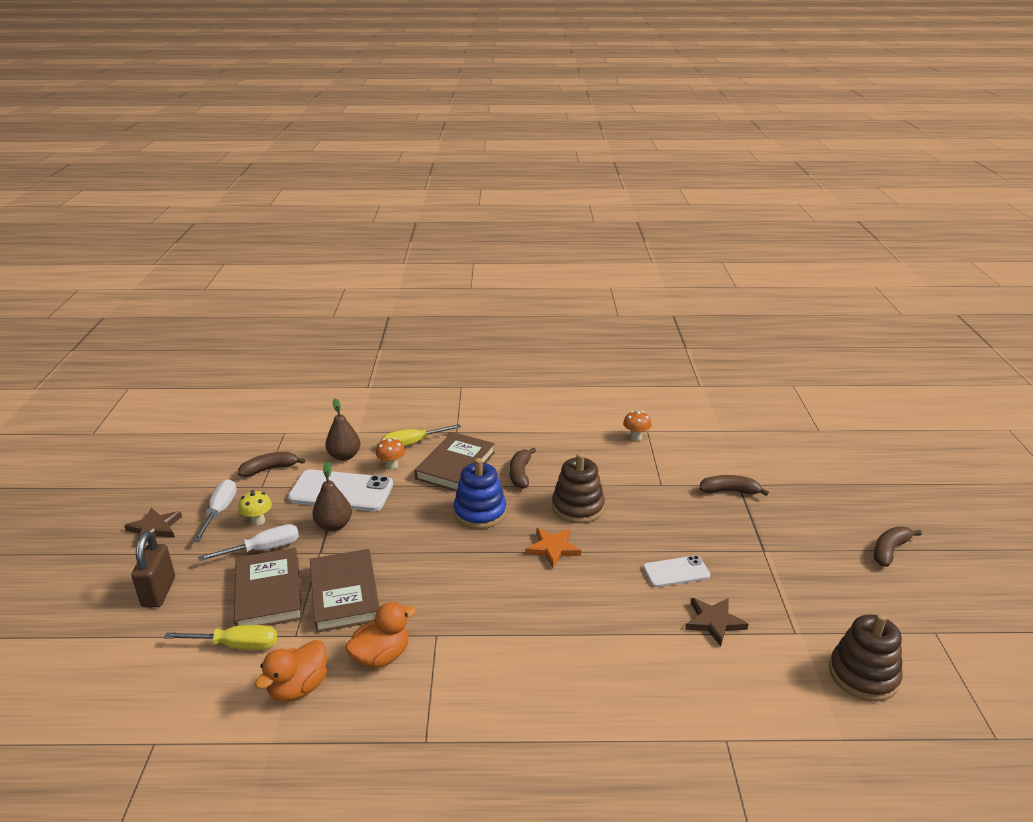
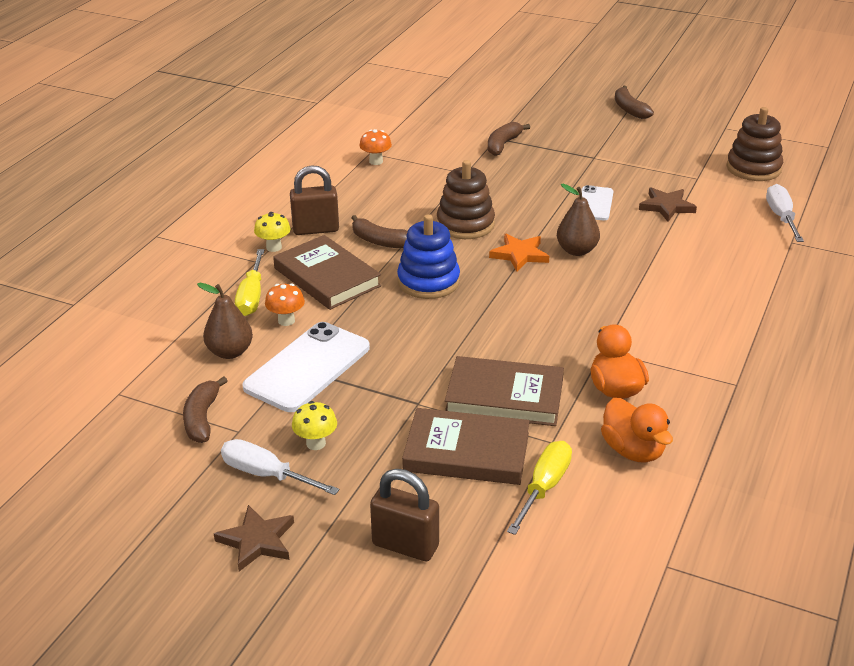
camera: 65 degrees left, 5 degrees up
(263, 549) = (379, 446): white screwdriver -> white screwdriver (781, 217)
(334, 525) = (373, 384): brown pear -> brown pear (577, 250)
(478, 432) = (274, 247): none -> yellow mushroom
(515, 442) = (316, 229): none -> brown padlock

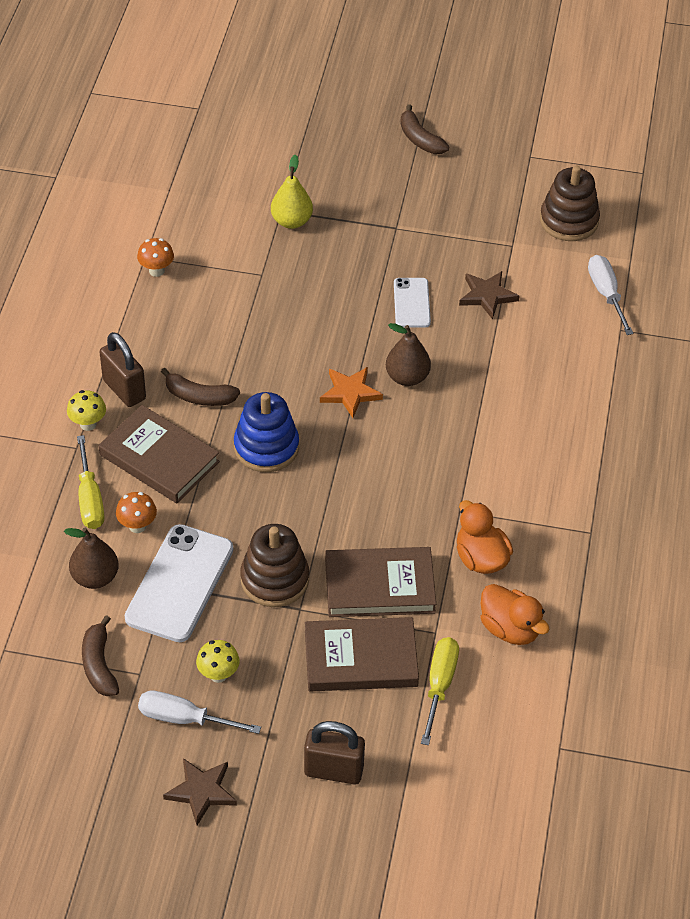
camera: 15 degrees left, 15 degrees up
(316, 229) = (124, 390): brown padlock -> brown padlock turned 75 degrees clockwise
(465, 224) = (282, 356): brown stacking toy -> brown stacking toy (274, 579)
(503, 145) = (291, 221): brown banana -> yellow pear

